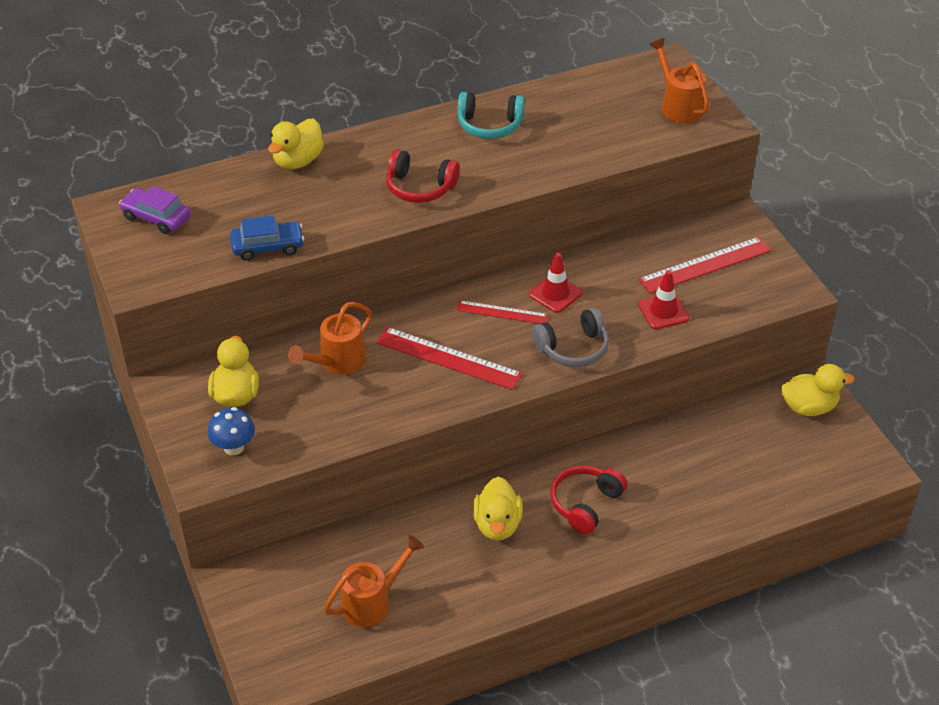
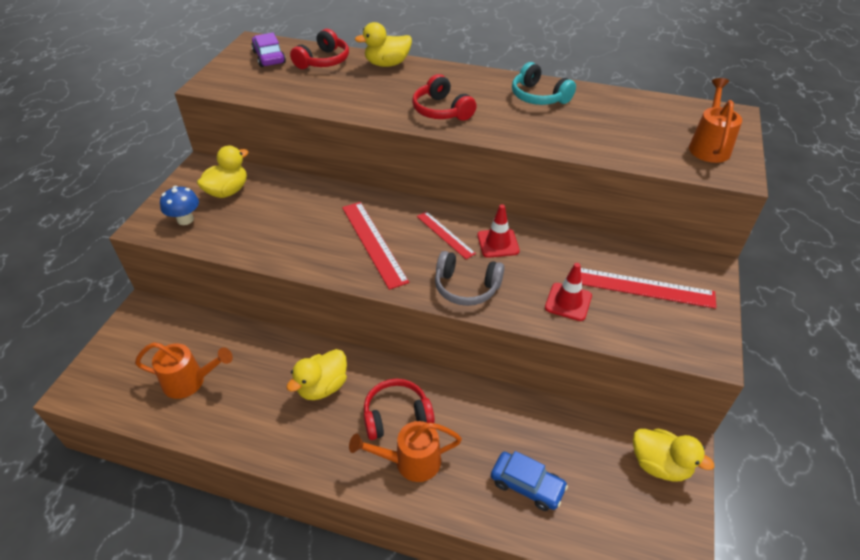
camera: 40 degrees right, 0 degrees up
(224, 191) = (323, 61): none -> red headphones
(268, 247) = (303, 99): blue car -> blue car (527, 485)
(337, 362) = (305, 206): orange watering can -> orange watering can (410, 461)

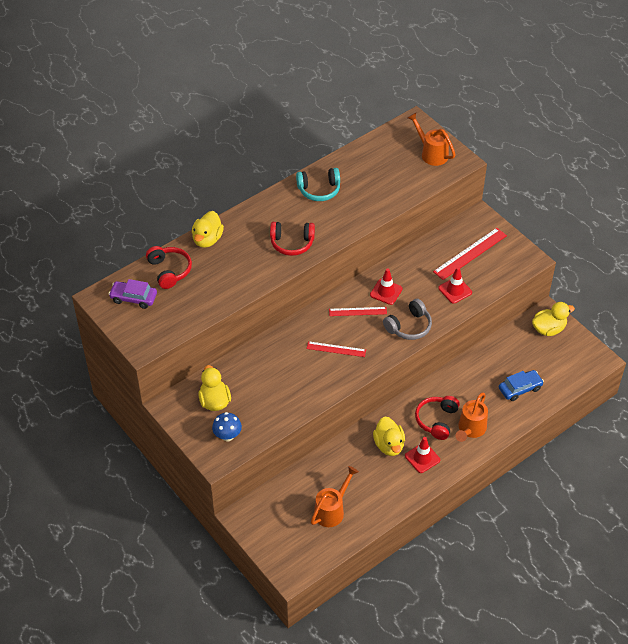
camera: 55 degrees left, 5 degrees up
(326, 431) = (422, 458): none -> red traffic cone
(373, 243) = (336, 349): red ruler -> red ruler, size x0.62

